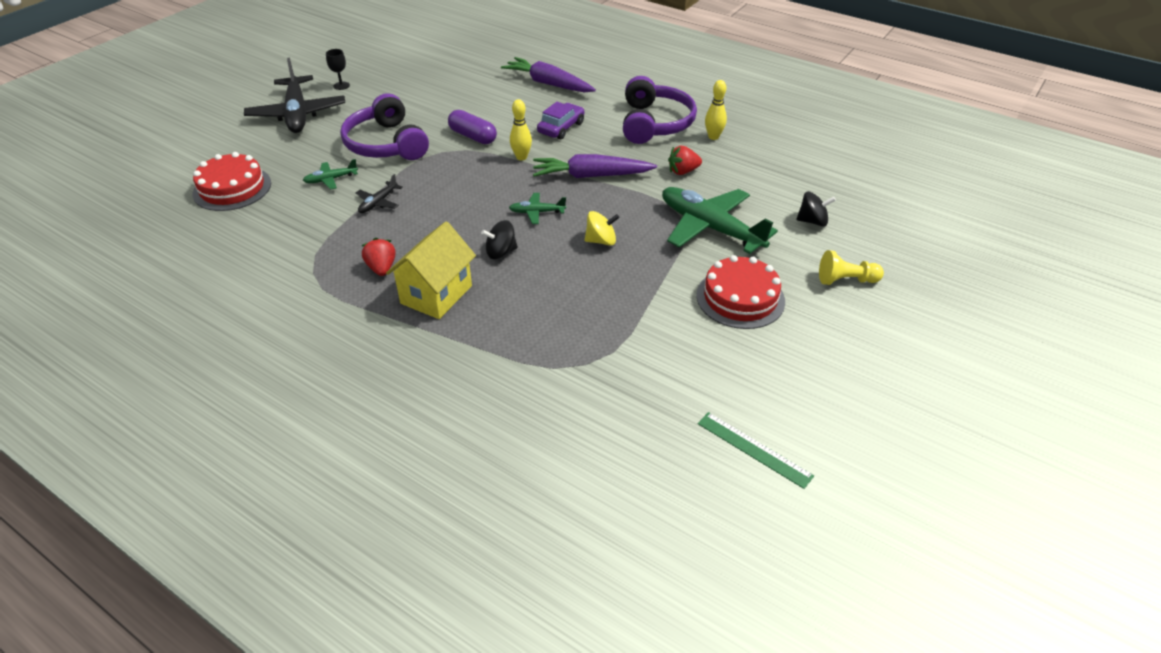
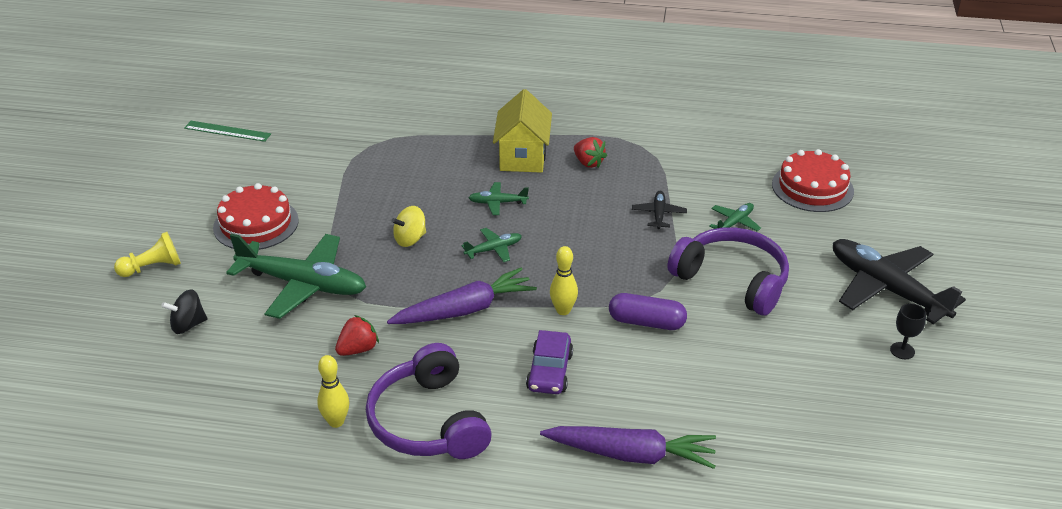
camera: 155 degrees right, 5 degrees down
(501, 252) = (498, 203): black spinning top -> green plane

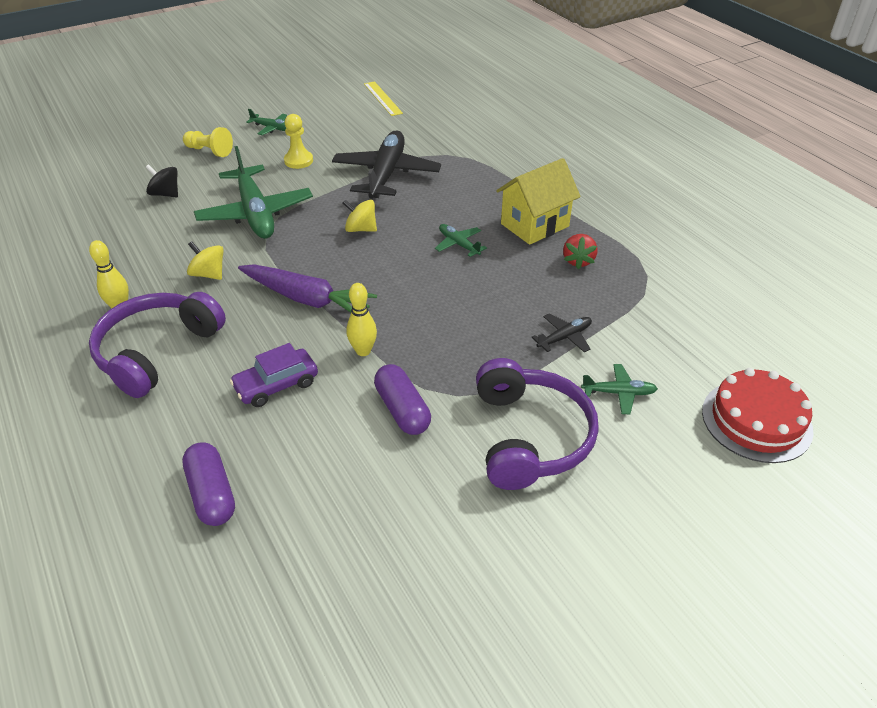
camera: 50 degrees right, 5 degrees up
(227, 131) = (382, 98): green ruler -> yellow ruler
(256, 224) = (298, 161): red cake -> yellow pawn
(358, 349) = (209, 274): red strawberry -> yellow spinning top
(493, 249) = (397, 273): green plane -> green plane (272, 128)
(630, 454) = (212, 494): purple carrot -> purple capsule
(887, 289) = (667, 573): black plane -> black plane (386, 174)
(902, 351) = (576, 643): black goblet -> none

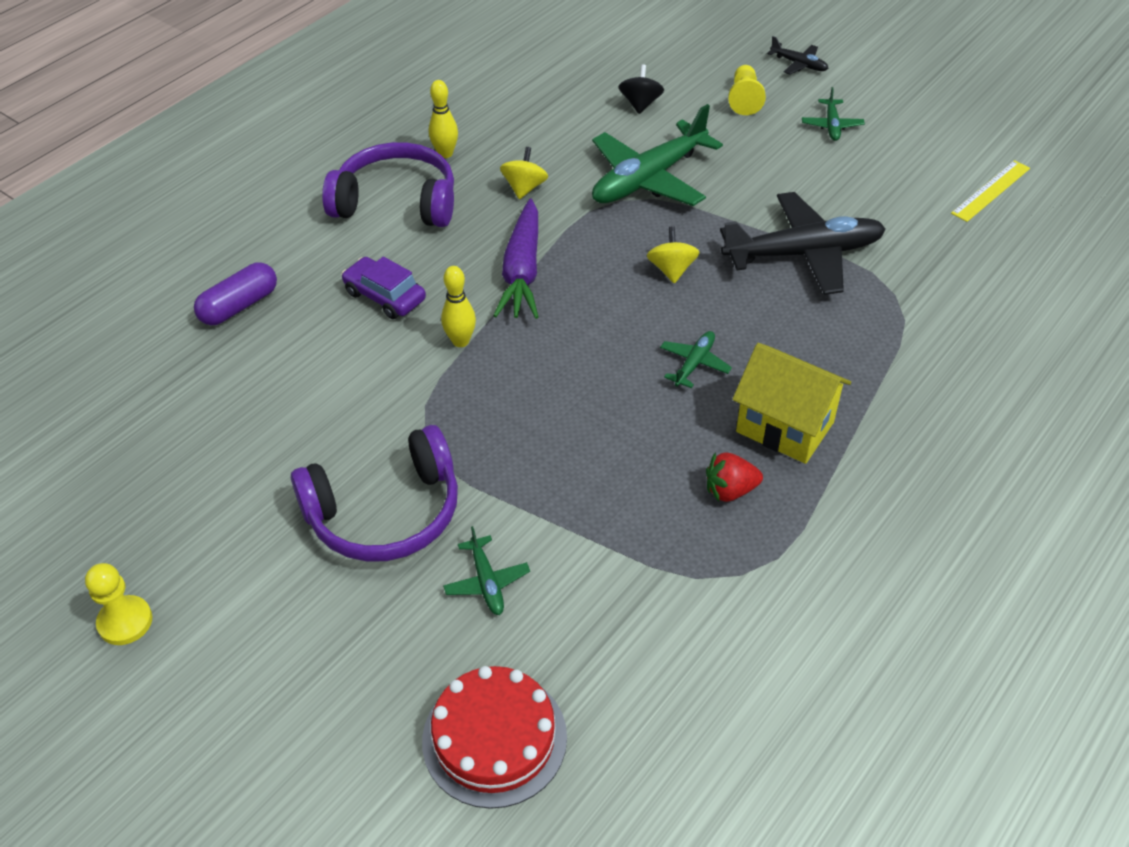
camera: 70 degrees right, 5 degrees up
(298, 161) = (777, 172): yellow pawn -> yellow pawn (125, 622)
(402, 410) = (386, 398): purple capsule -> none
(564, 337) = (563, 508): black plane -> black plane (798, 64)

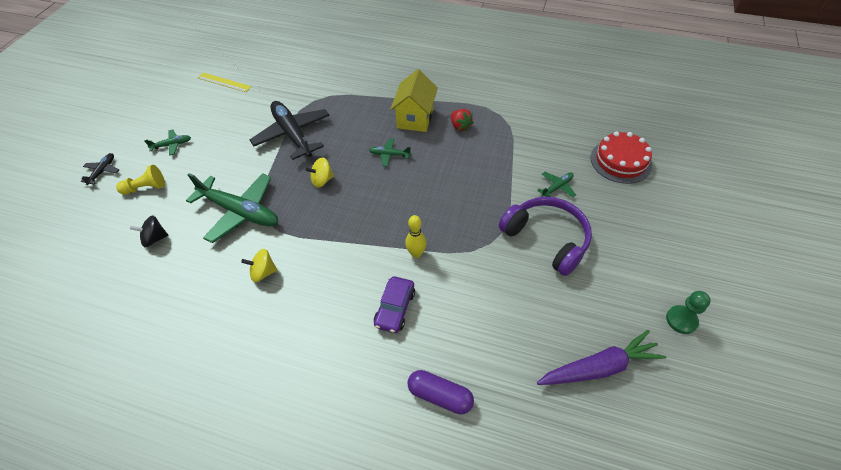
camera: 110 degrees left, 5 degrees up
(125, 622) = (681, 320): yellow pawn -> green pawn
(397, 202) = (296, 344): purple headphones -> none
(445, 154) = (232, 336): yellow bowling pin -> none
(522, 271) = (345, 245): purple carrot -> purple carrot (599, 367)

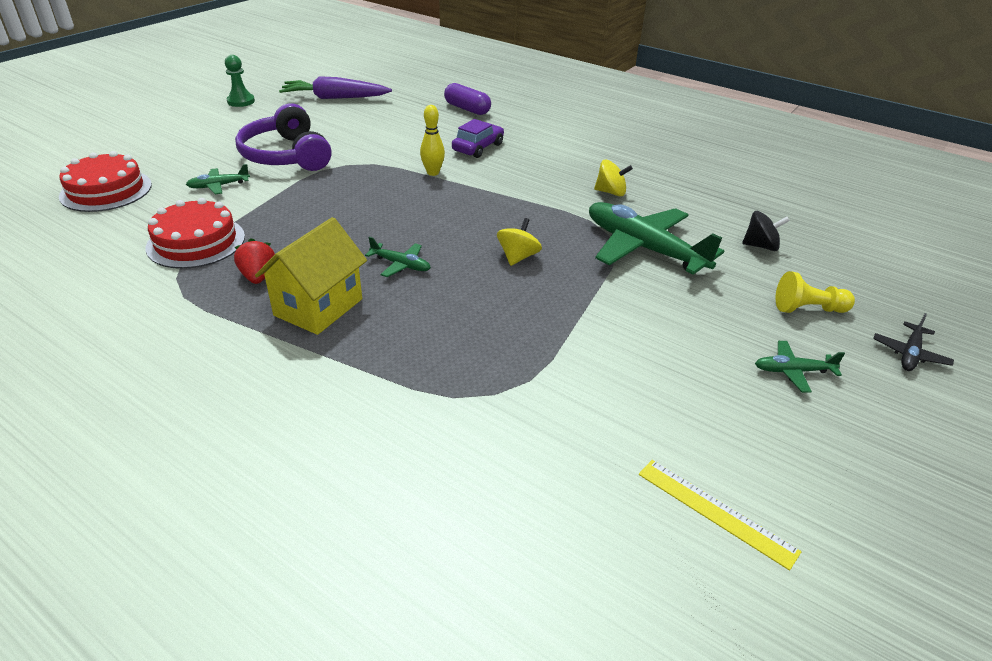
camera: 165 degrees left, 15 degrees down
(293, 135) = (551, 333): black plane -> none
(322, 180) = (518, 257): yellow spinning top -> yellow spinning top turned 60 degrees counterclockwise
(516, 138) = (196, 242): none -> red cake

